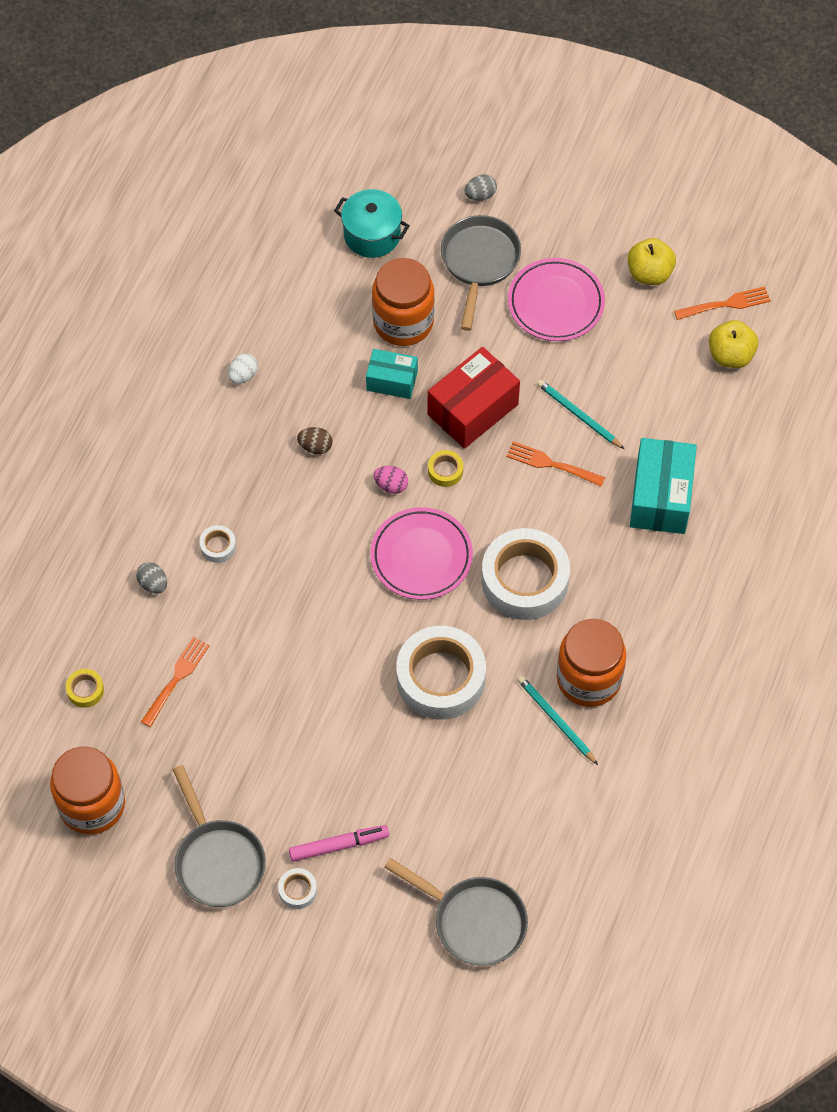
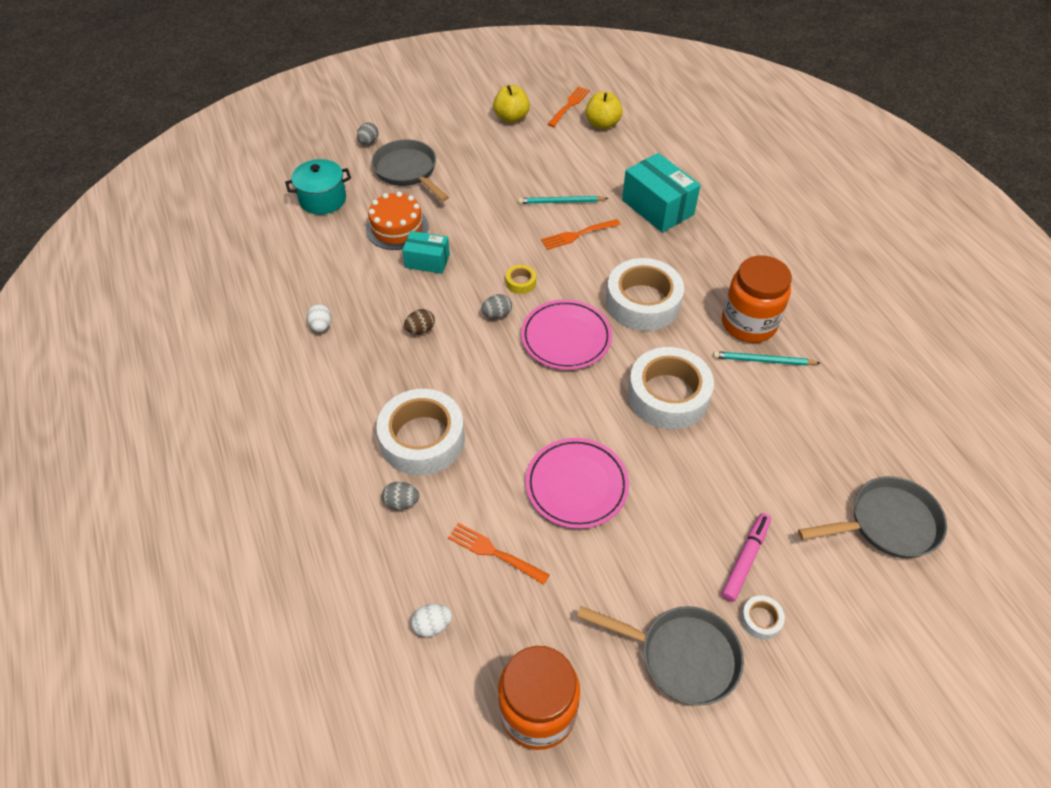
camera: 45 degrees left, 10 degrees down
(85, 690) = (432, 625): yellow tape -> white egg
(176, 679) = (495, 553): orange fork -> orange fork turned 45 degrees counterclockwise
(218, 546) = (422, 439): white tape -> white tape, size x2.42
(391, 485) = (497, 314): pink egg -> grey egg
(392, 381) = (427, 261): turquoise box -> turquoise box turned 45 degrees clockwise
(403, 322) = (397, 228): orange jar -> orange cake
(473, 409) = (496, 241): red box -> none
(555, 303) = (477, 161): pink plate -> pink plate (576, 485)

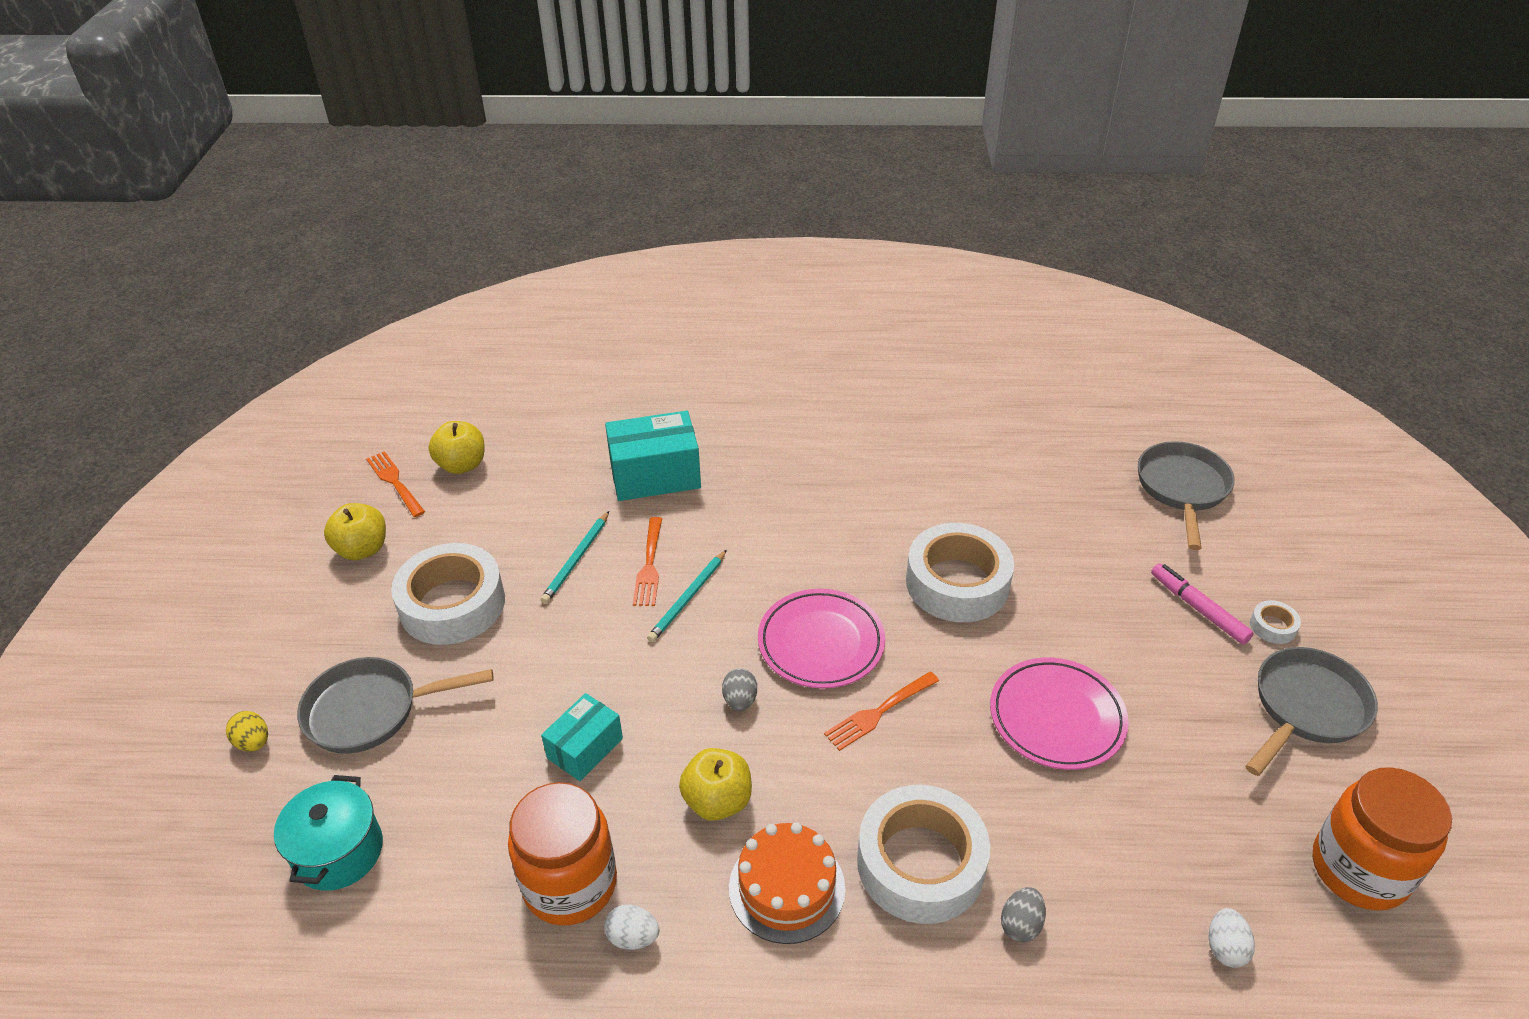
camera: 65 degrees left, 10 degrees down
(368, 142) = (253, 742): grey egg -> yellow egg
(397, 228) = (486, 765): orange cake -> orange cake (786, 887)
(420, 330) = (717, 801): brown egg -> yellow apple
(495, 553) = (1132, 838): orange fork -> orange fork (879, 711)
(521, 282) = (697, 654): yellow tape -> none
(643, 302) = (803, 549): white tape -> white tape (452, 604)
(748, 323) = (885, 476): orange jar -> orange jar (570, 884)
(763, 361) = (944, 487): turquoise pencil -> turquoise pencil (688, 598)

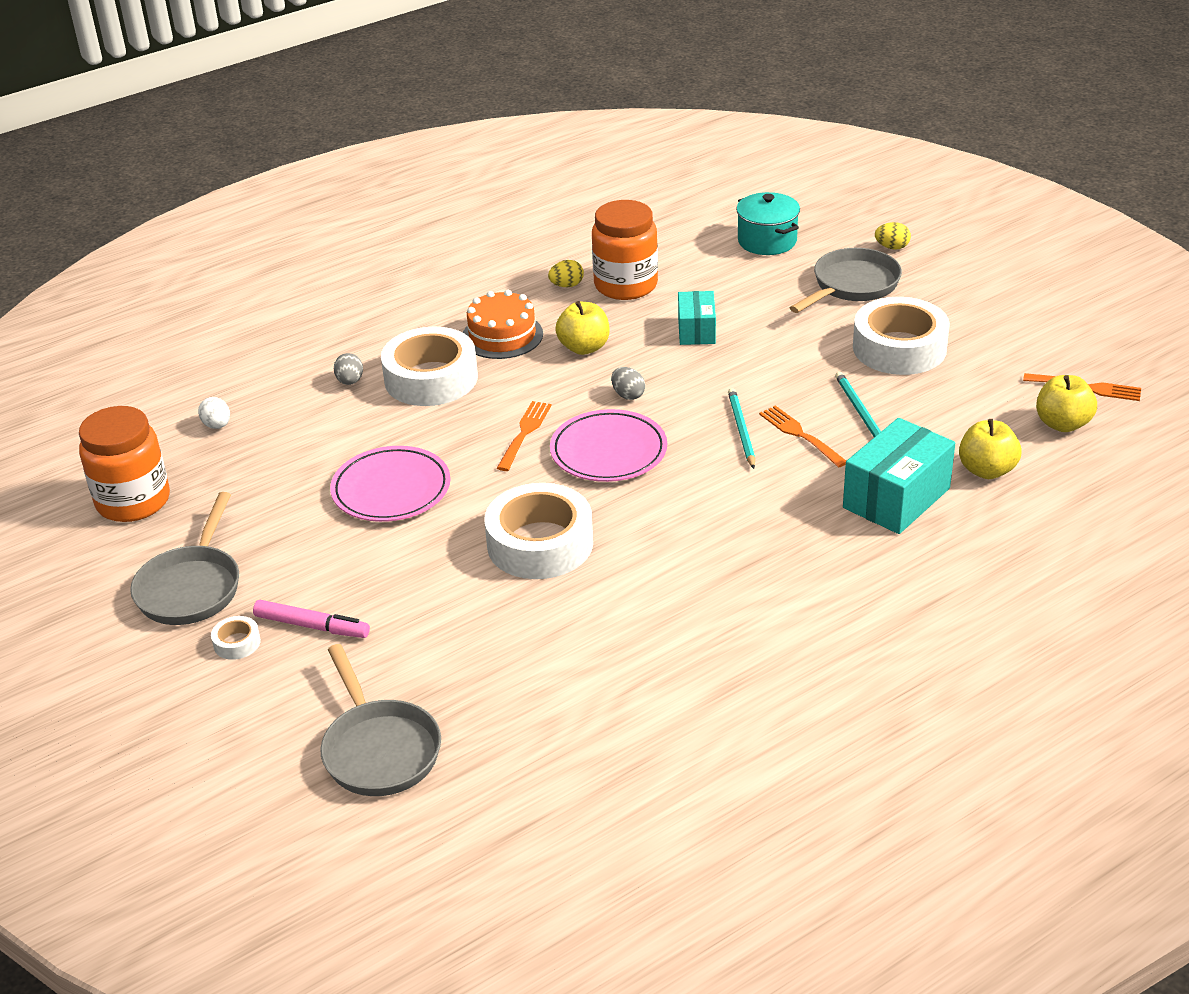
camera: 145 degrees right, 5 degrees down
(362, 549) = (1020, 343): yellow apple -> yellow apple (987, 470)
(633, 937) = (567, 285): white egg -> yellow egg

